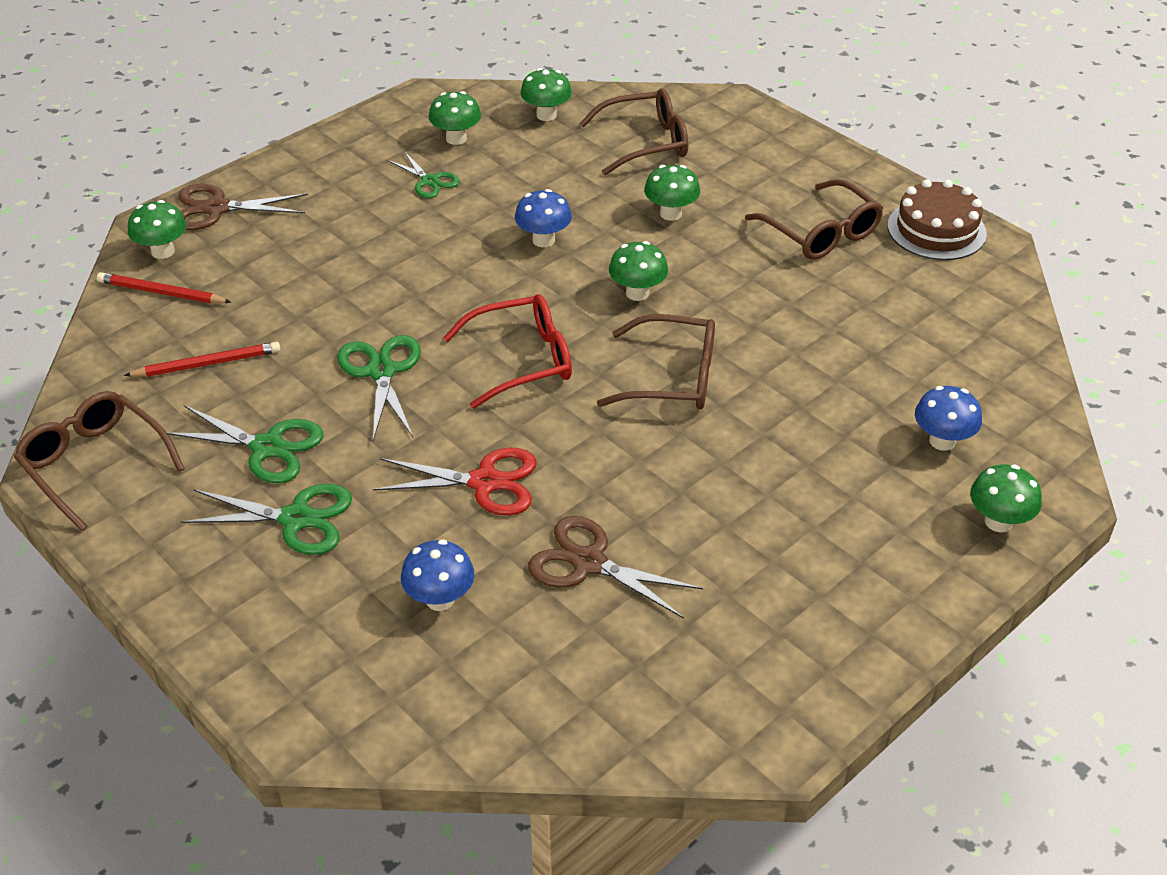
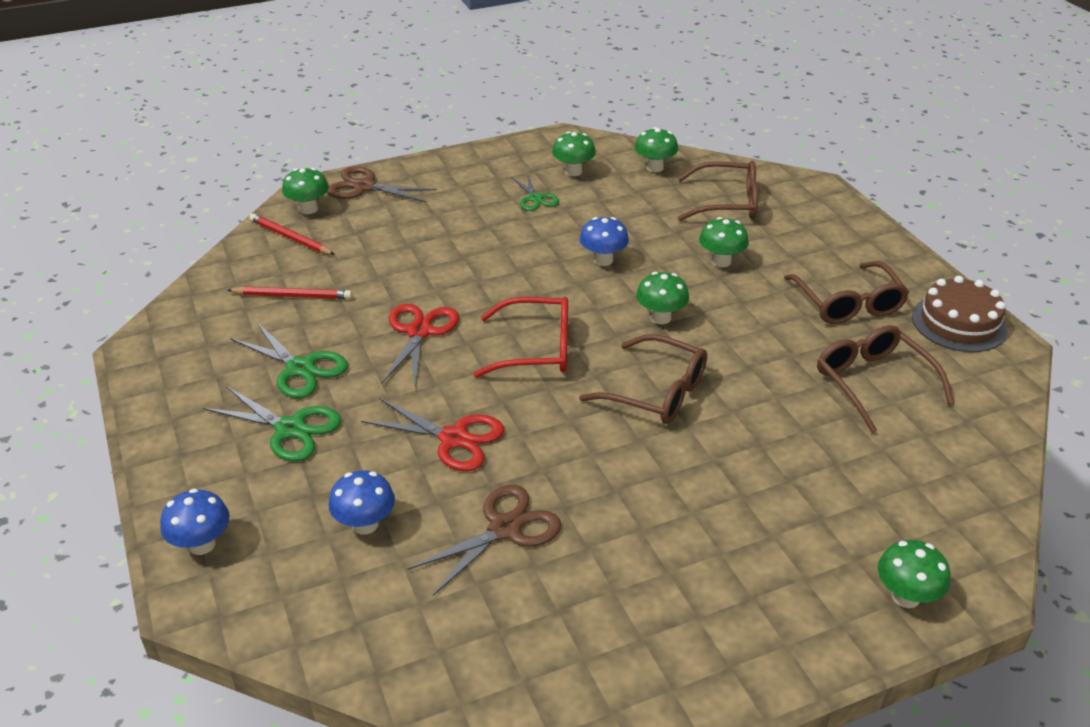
camera: 20 degrees right, 5 degrees down
(94, 464) = (169, 349): brown glasses -> brown glasses (873, 382)
(381, 372) = (419, 332): green scissors -> red scissors
(589, 563) = (504, 529): brown scissors -> brown scissors turned 90 degrees clockwise
(942, 441) = (882, 507): blue mushroom -> blue mushroom (202, 544)

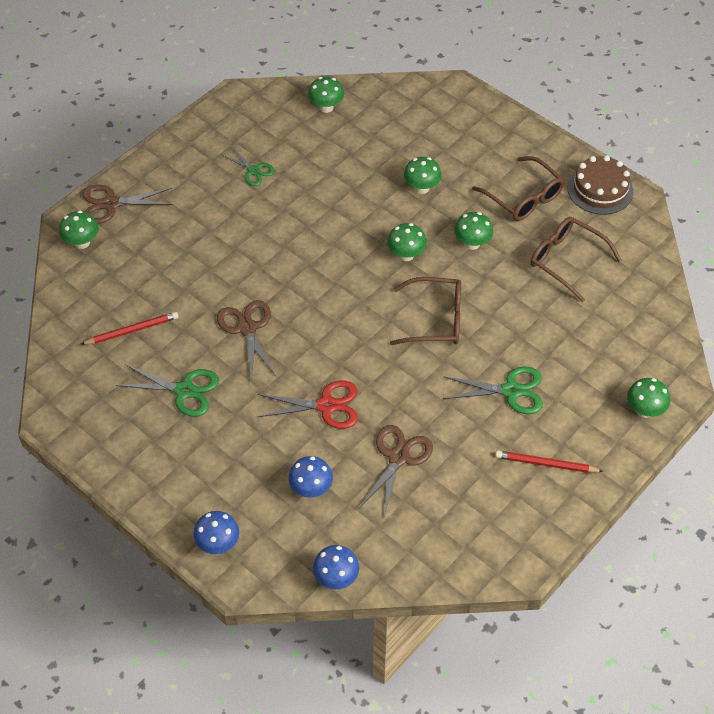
camera: 25 degrees left, 15 degrees up
(290, 238) = (89, 276): red pencil -> red pencil (546, 464)
(290, 429) = (212, 440): green scissors -> green scissors (511, 391)
(419, 332) = (247, 328): red scissors -> brown scissors
(537, 349) = (337, 313): red glasses -> none
(573, 171) = (266, 132): green mushroom -> green mushroom (472, 243)
(603, 260) = (338, 216): blue mushroom -> blue mushroom (336, 578)
(727, 203) = (398, 127): brown glasses -> none

